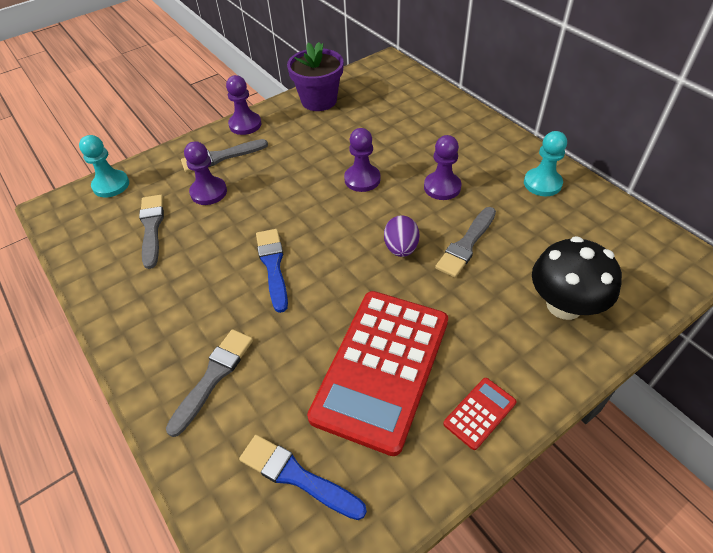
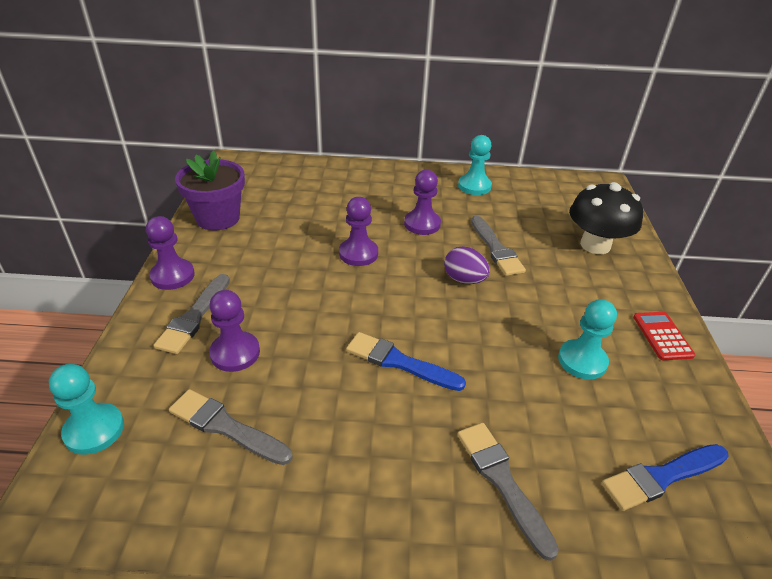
camera: 55 degrees left, 10 degrees down
(382, 368) = (582, 361): red calculator -> turquoise pawn

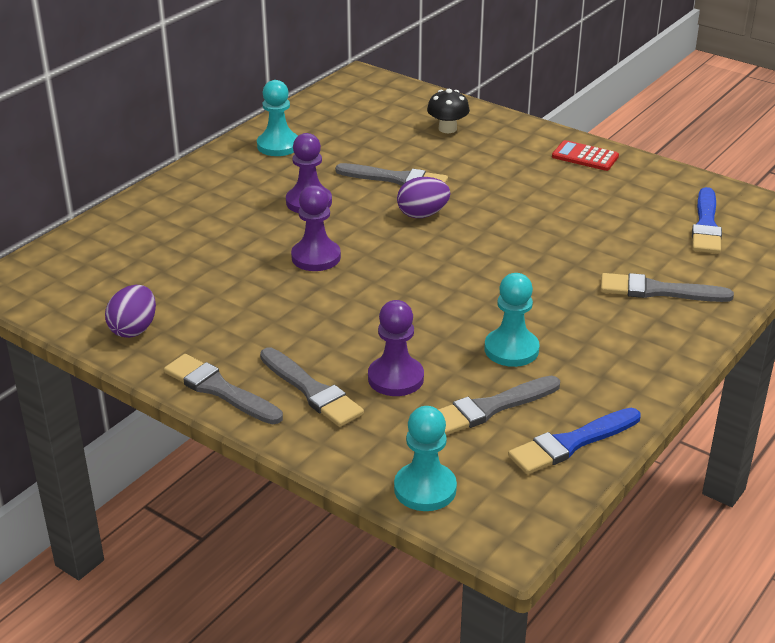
camera: 55 degrees left, 5 degrees down
(172, 276) = (219, 389): purple pawn -> grey brush
(218, 218) = (134, 329): purple flower pot -> purple egg
(399, 362) = (496, 290): blue brush -> blue brush (571, 443)
(582, 361) = (577, 204): turquoise pawn -> turquoise pawn (511, 349)
(595, 245) = (447, 129): black mushroom -> black mushroom, size x0.56

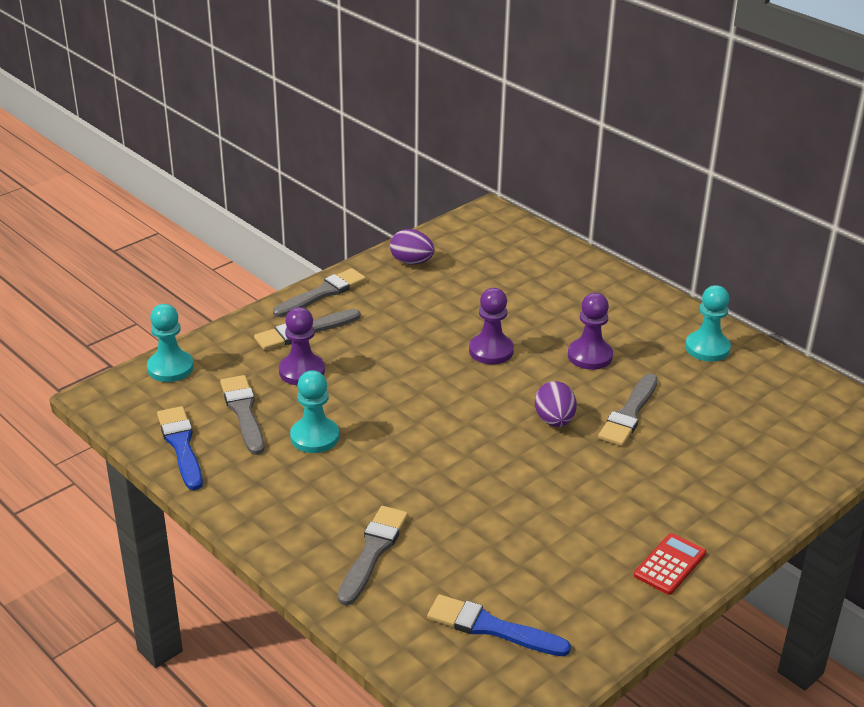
camera: 100 degrees right, 0 degrees up
(447, 129) = (745, 466): black mushroom -> none

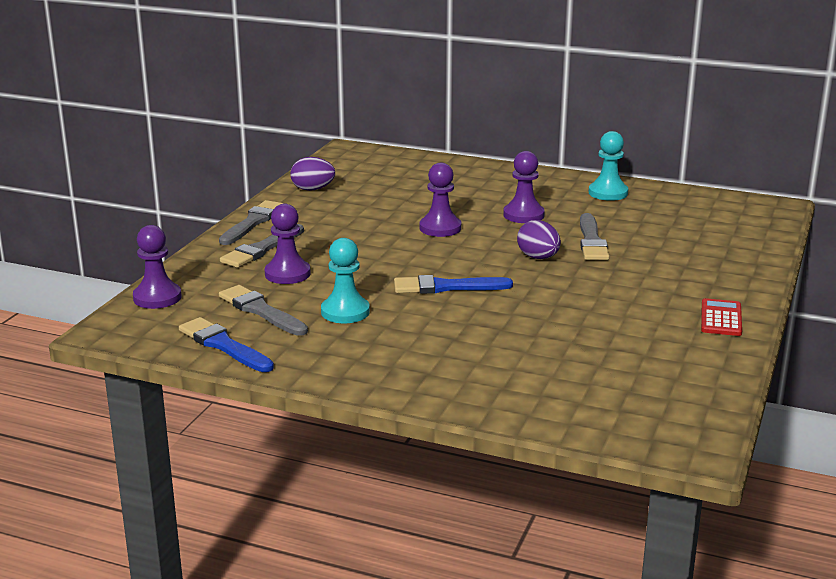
camera: 25 degrees left, 10 degrees down
(170, 368) = (157, 298): turquoise pawn -> purple pawn
(373, 551) = (477, 370): grey brush -> none
(491, 627) = (628, 391): blue brush -> blue brush (446, 287)

